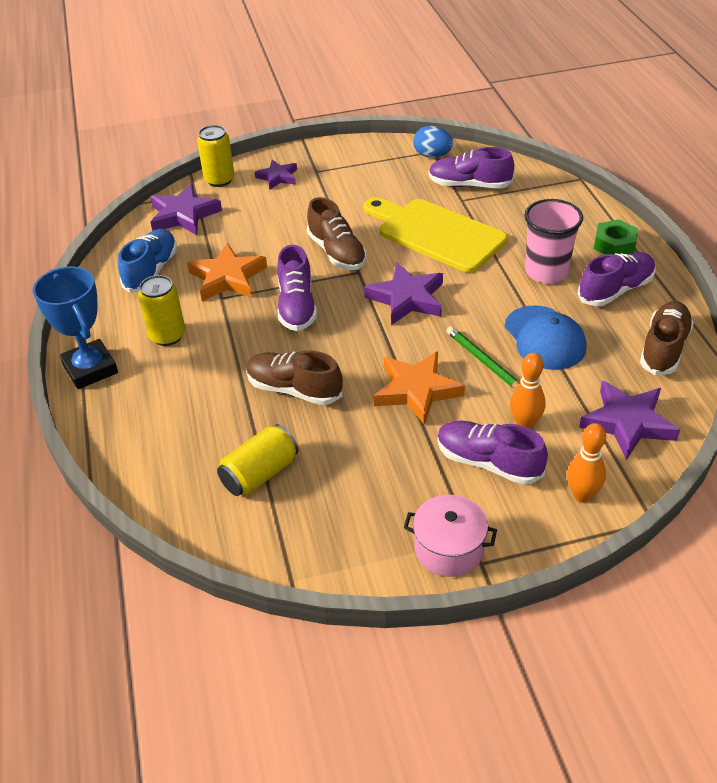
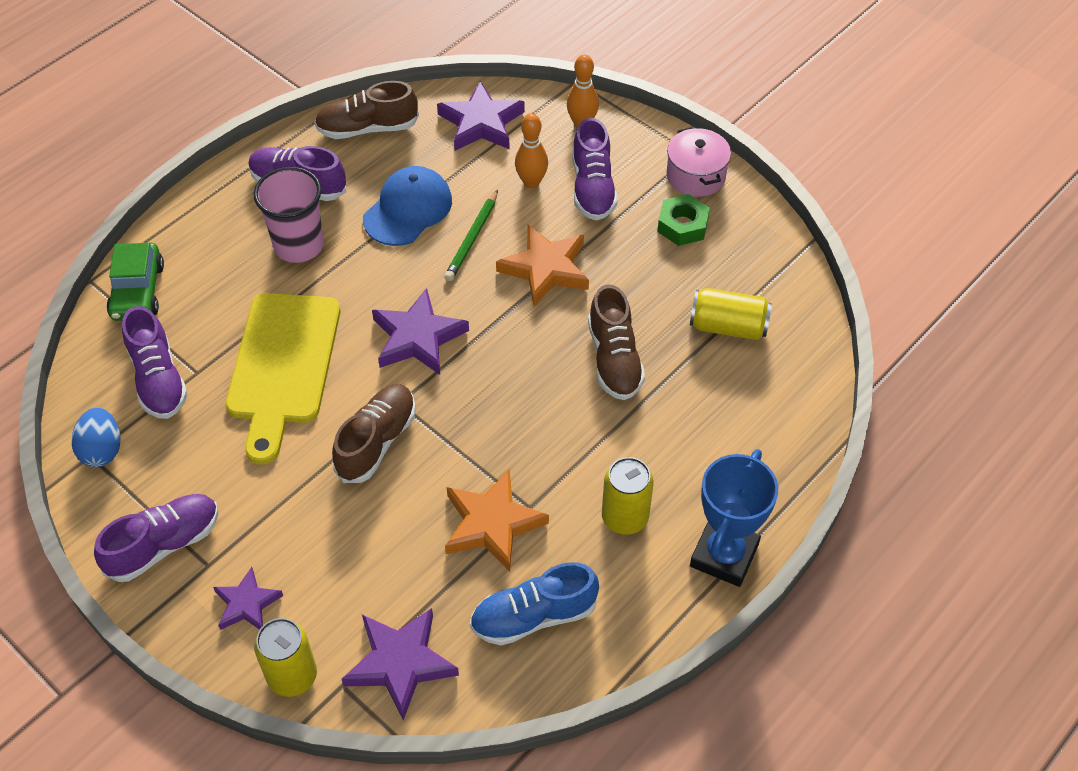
camera: 125 degrees left, 10 degrees up
(297, 306) = (495, 426): purple shoe -> purple shoe (164, 545)
(555, 194) = (138, 291): none -> green car
(614, 245) = (217, 209): green nut -> green nut (682, 225)

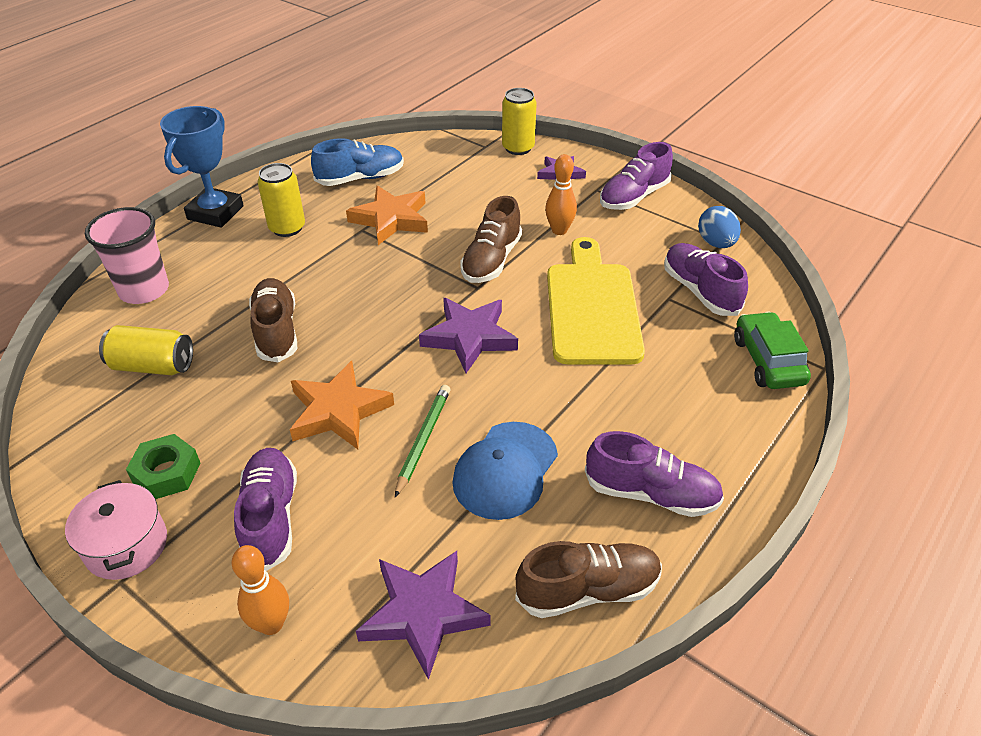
camera: 175 degrees right, 10 degrees down
(299, 245) = (621, 418): pink cup -> pink cup (144, 290)
(400, 663) = (449, 156): purple star -> none
(531, 182) = (351, 519): orange bowling pin -> orange bowling pin (559, 230)

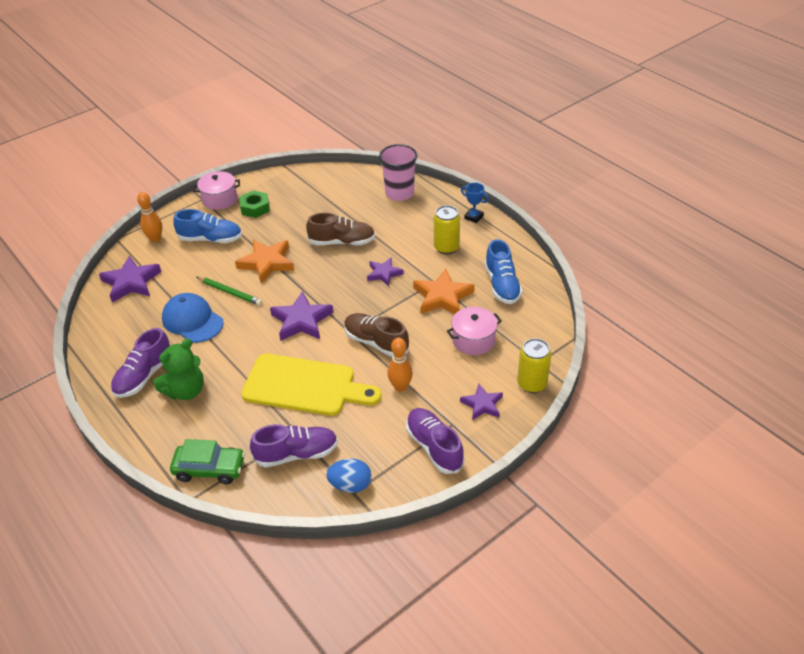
camera: 105 degrees right, 0 degrees up
(153, 366) = (332, 200): yellow can -> none
(215, 213) = (473, 217): blue trophy -> blue trophy, size x0.52
(270, 517) = (210, 239): purple shoe -> blue shoe
(350, 275) = (384, 273): none -> purple star
(464, 189) = (473, 340): none -> pink pot
(588, 590) = (107, 338): brown shoe -> none
(656, 428) = (186, 391): none -> green teddy bear

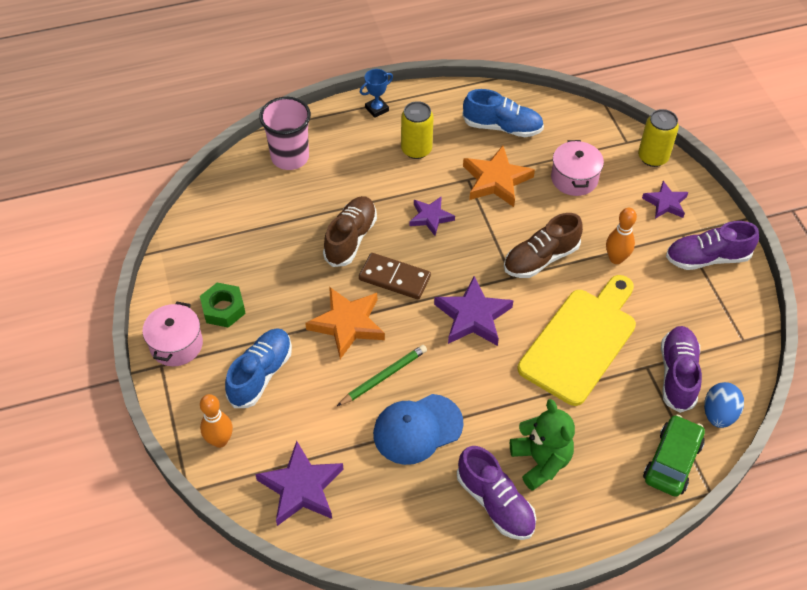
camera: 70 degrees left, 10 degrees up
(317, 272) = (394, 278): none -> brown domino
(350, 485) = (733, 339): blue egg -> blue egg (718, 414)

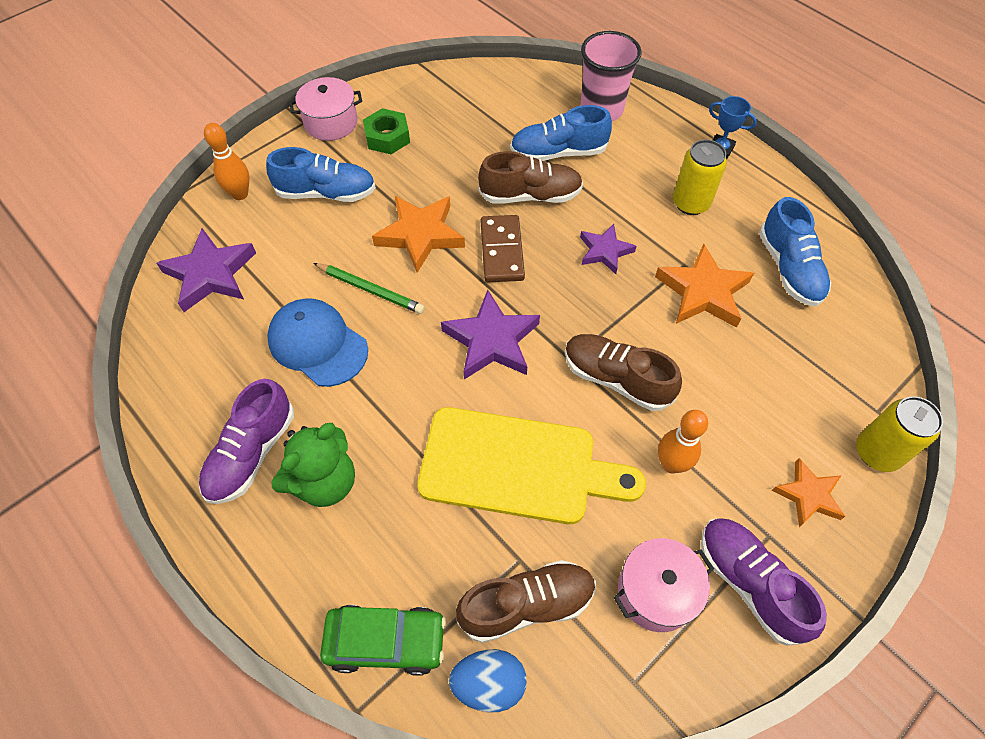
camera: 65 degrees right, 5 degrees up
(317, 203) = (558, 153): none -> blue shoe
(574, 178) = (768, 371): pink pot -> pink pot (656, 592)
(665, 203) = (808, 495): purple star -> orange star
(677, 374) = (527, 605): purple shoe -> brown shoe

